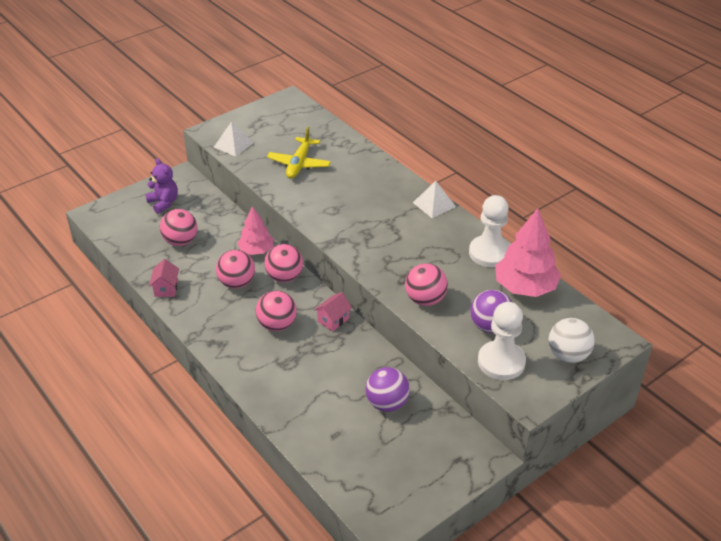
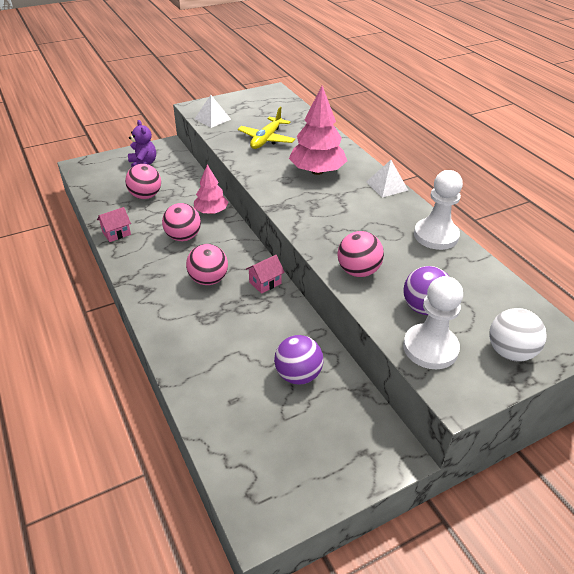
camera: 10 degrees right, 0 degrees up
(166, 288) = (116, 233): pink house -> pink house turned 45 degrees clockwise
(284, 277) = (230, 238): pink ball -> none
(525, 287) = (469, 273): pink tree -> pink tree (317, 171)

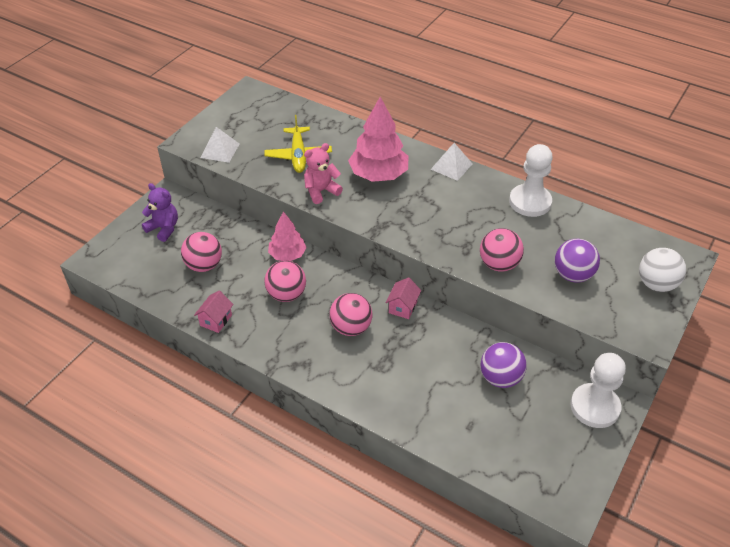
camera: 30 degrees left, 5 degrees up
(259, 167) = (321, 191): none -> pink teddy bear
(430, 348) = (603, 308): white pawn -> white pawn (595, 407)

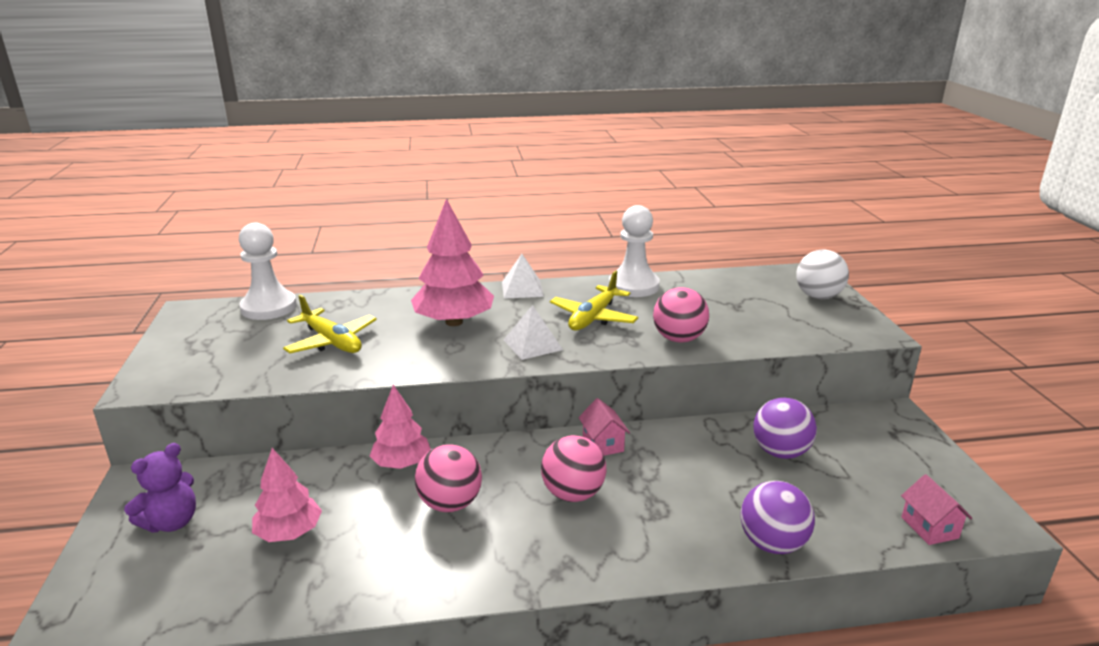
camera: 40 degrees left, 20 degrees down
(164, 228) = (171, 522): purple teddy bear -> purple teddy bear turned 135 degrees clockwise
(204, 265) = (289, 532): pink ball -> pink tree
(216, 320) = (381, 587): pink house -> pink house (929, 527)
(220, 150) = (209, 376): white pyramid -> white pyramid (533, 344)
(321, 191) = (404, 360): pink teddy bear -> none
(466, 216) = (593, 317): none -> yellow plane
(573, 275) = (750, 318): purple ball -> purple ball (772, 544)
(595, 407) = (884, 428): white pawn -> white pawn (269, 307)

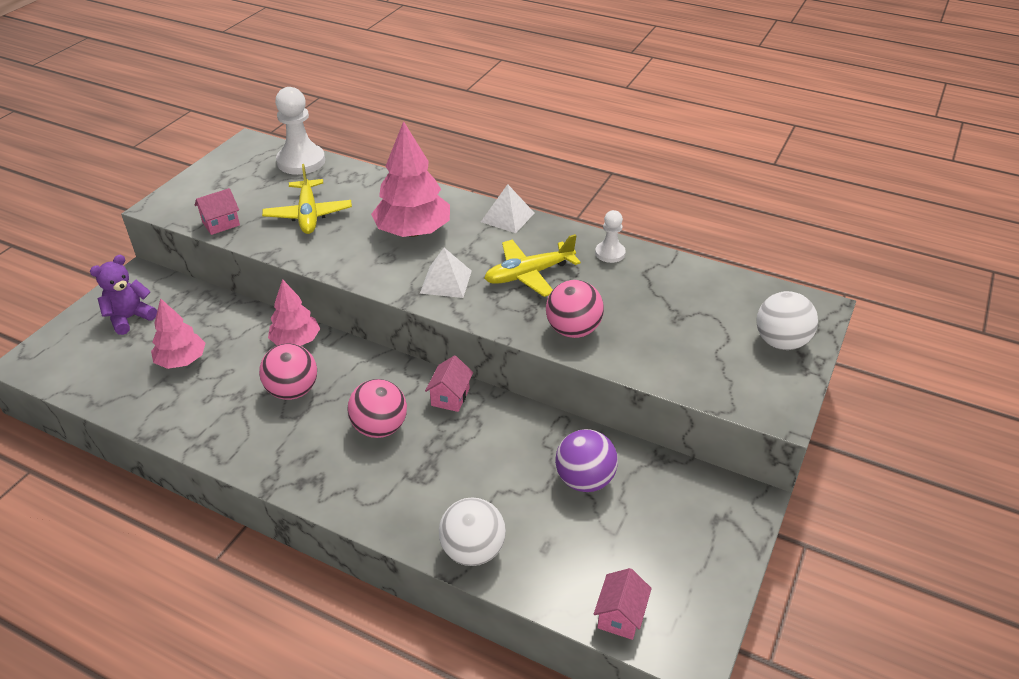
camera: 35 degrees right, 15 degrees up
(171, 522) = (130, 318): purple teddy bear -> purple teddy bear turned 150 degrees clockwise
(240, 377) = (221, 224): none -> pink house
(633, 286) = (610, 253): white pawn -> white pawn, size x0.55
(772, 544) = (473, 550): purple ball -> white ball

